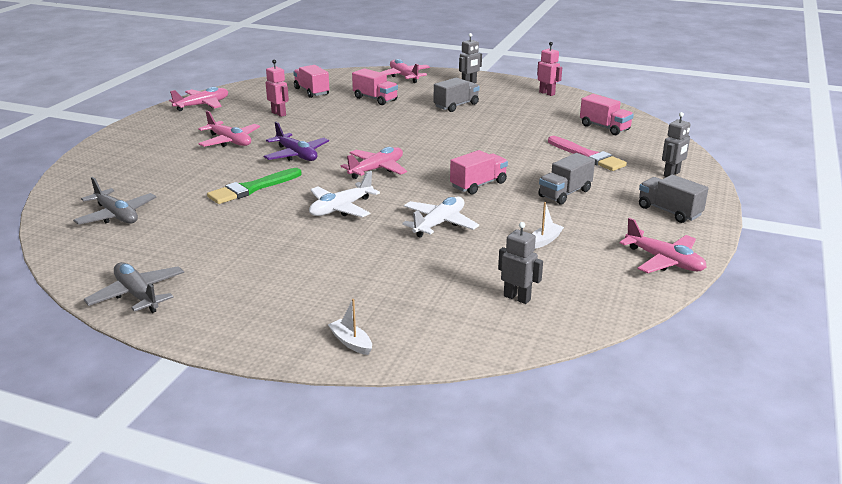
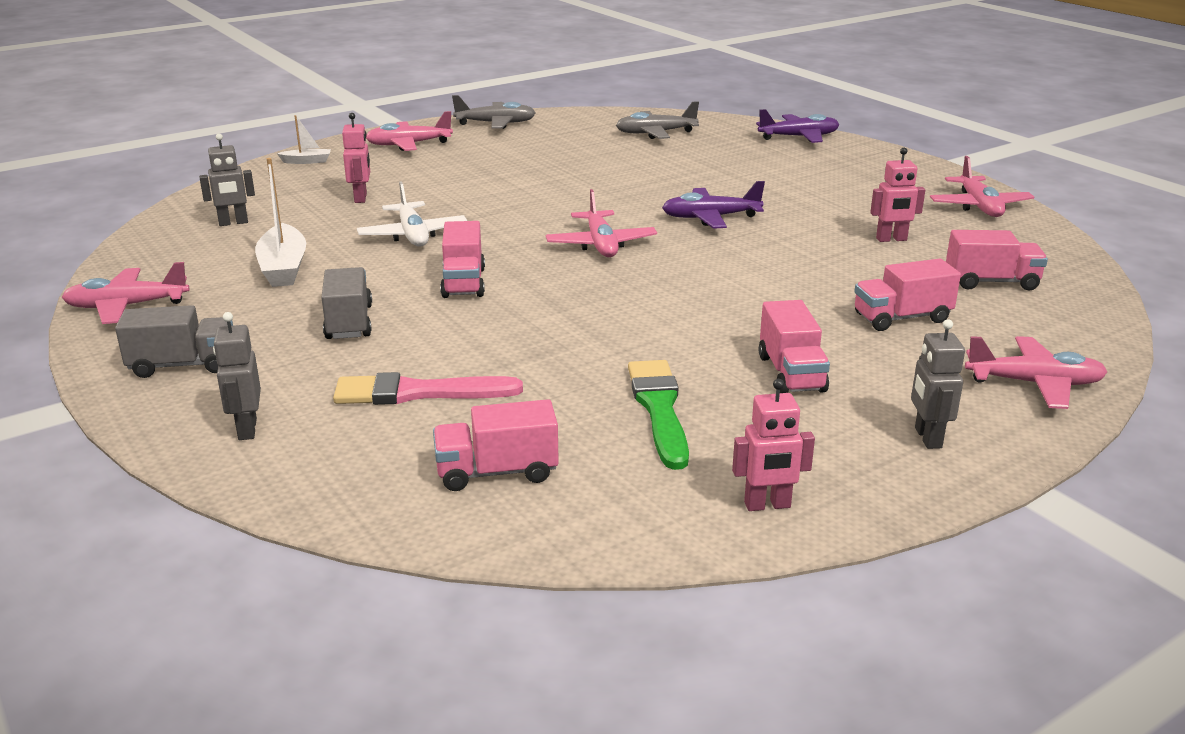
camera: 125 degrees right, 0 degrees up
(89, 167) = (799, 137): none -> purple plane
(230, 141) = (805, 197): pink plane -> pink plane (409, 145)
(252, 188) = (640, 183): green brush -> green brush (659, 409)
(341, 208) = (526, 205): white plane -> none
(403, 271) = (361, 198): none -> pink robot
(456, 106) = (791, 373): grey truck -> pink truck
(544, 241) = (283, 268): white boat -> white boat, size x1.85

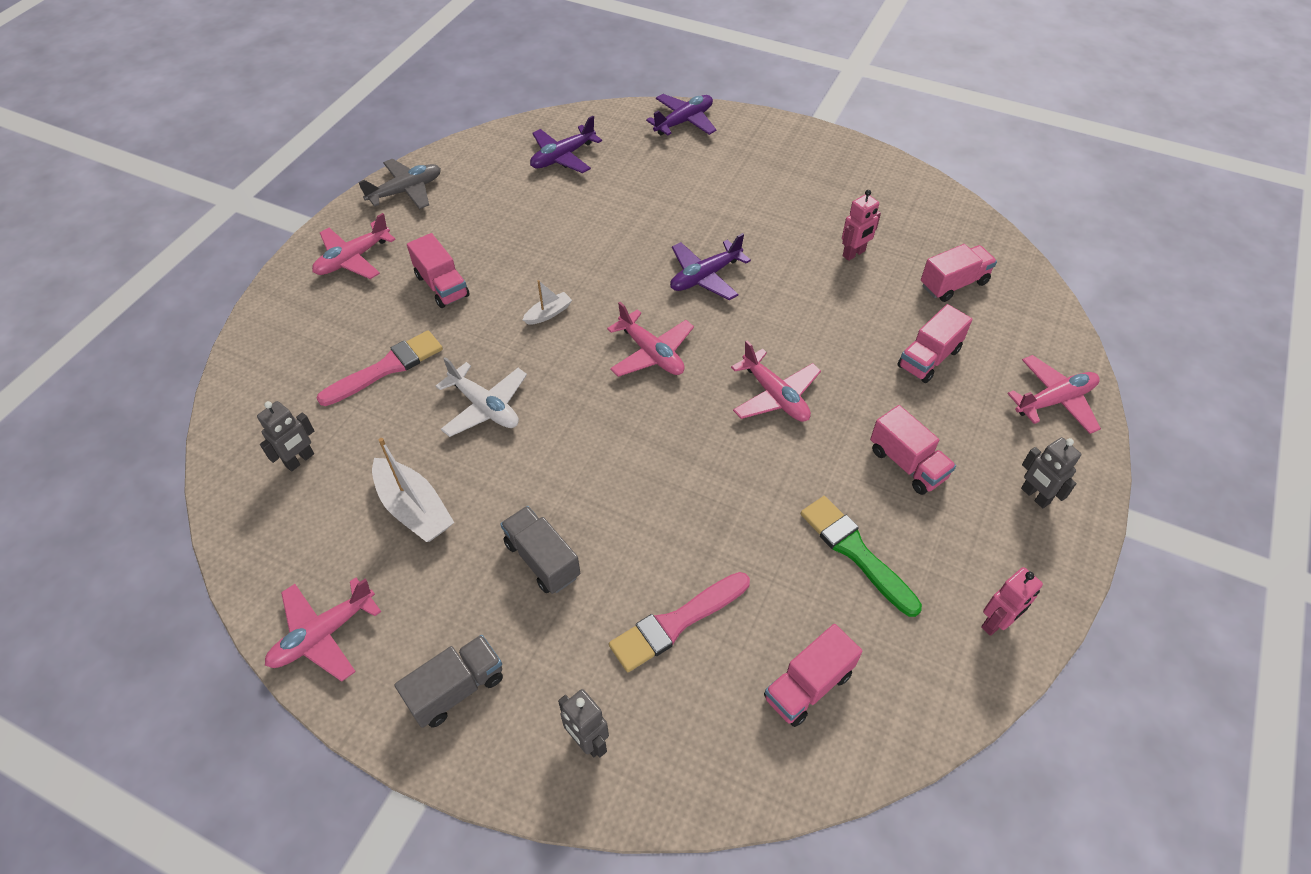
camera: 30 degrees left, 25 degrees up
(307, 161) = (277, 326): white boat -> white boat (548, 313)
(361, 198) = (386, 368): pink robot -> pink brush
(463, 283) = (587, 458): pink truck -> pink truck (442, 286)
(655, 133) = (563, 157): grey plane -> purple plane
(979, 206) = (881, 181): pink plane -> pink plane (775, 395)

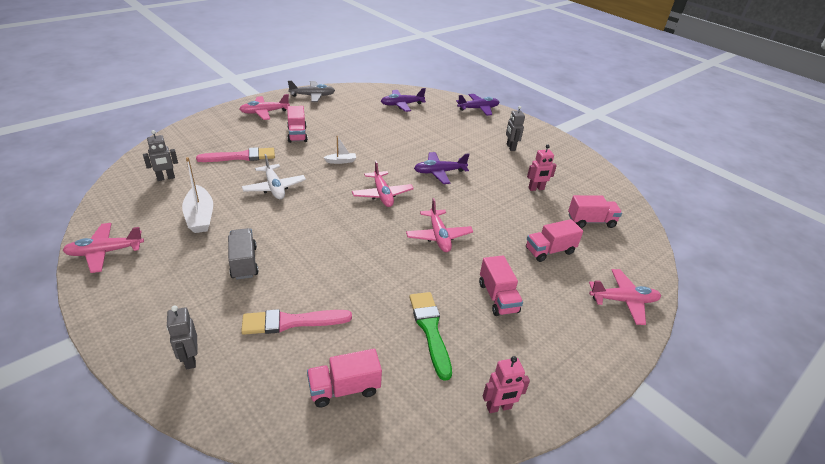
camera: 20 degrees right, 15 degrees down
(456, 689) = (145, 303): grey truck -> none
(1035, 496) = (575, 346): grey robot -> grey robot (510, 147)

